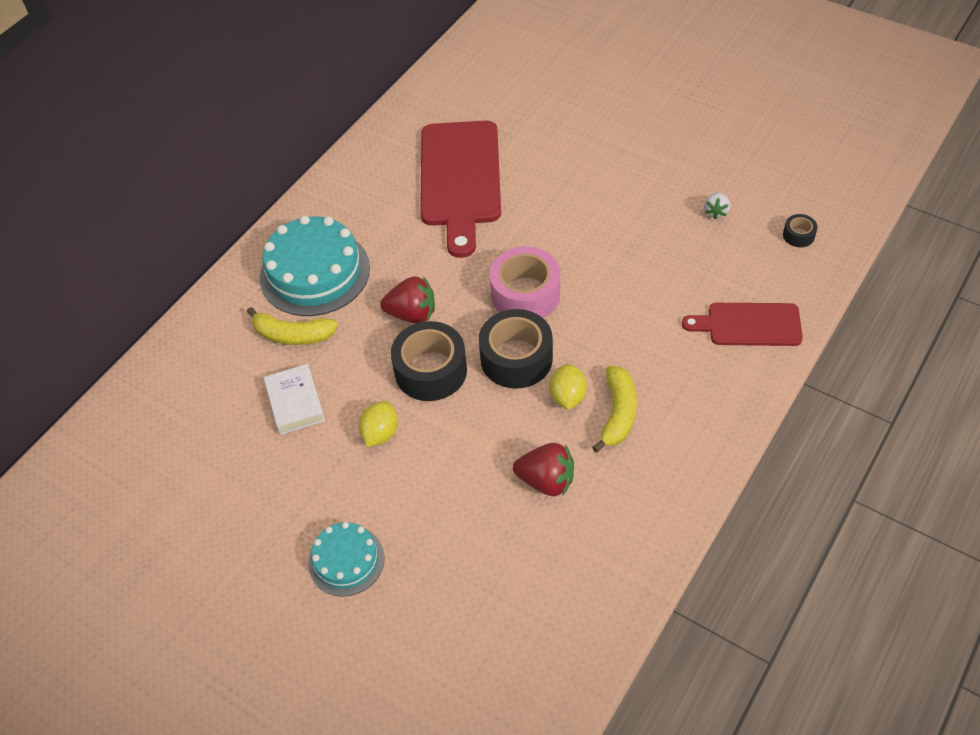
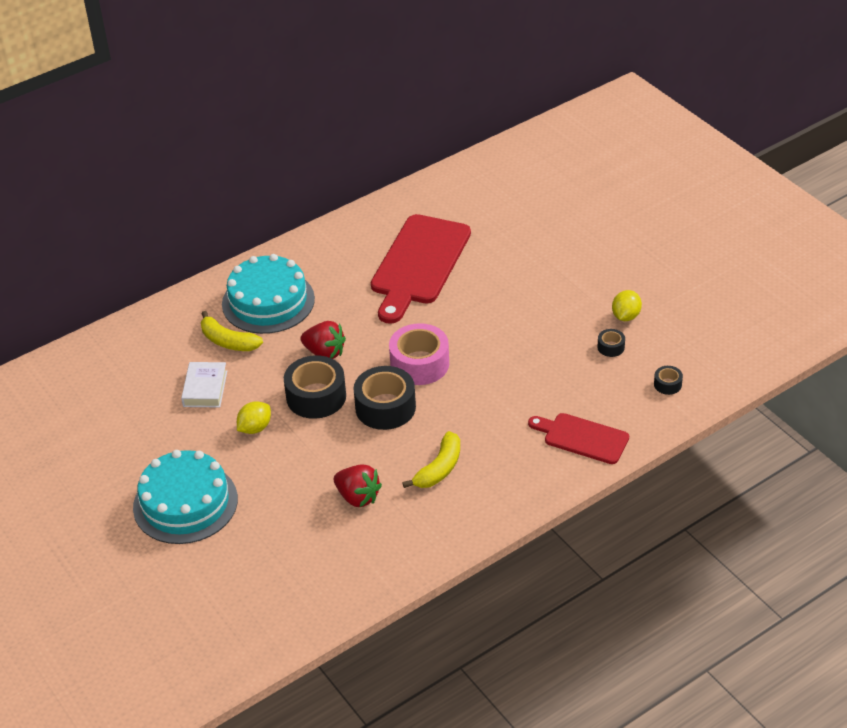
camera: 20 degrees right, 10 degrees down
(346, 560) = (185, 503): turquoise cake -> turquoise cake, size x1.74
(567, 396) = (408, 445): yellow lemon -> yellow lemon (626, 316)
(716, 212) = (611, 347): white strawberry -> black tape

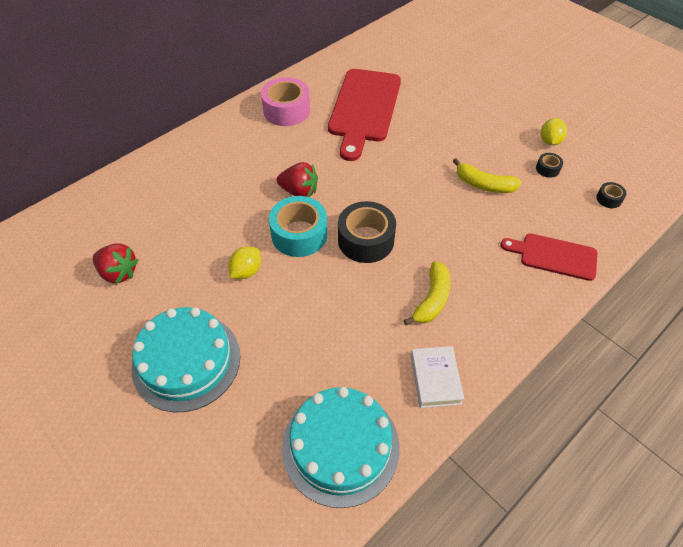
camera: 10 degrees left, 10 degrees up
(205, 388) = (193, 234): white book -> white book (435, 379)
(228, 341) = (209, 187): yellow banana -> yellow banana (484, 184)
(268, 301) = (240, 148): turquoise cake -> turquoise cake (340, 446)
(316, 396) = (299, 234): black tape -> turquoise tape
(358, 497) = (360, 338): red strawberry -> red strawberry (119, 273)
(419, 364) = (386, 196): pink tape -> pink tape (286, 110)

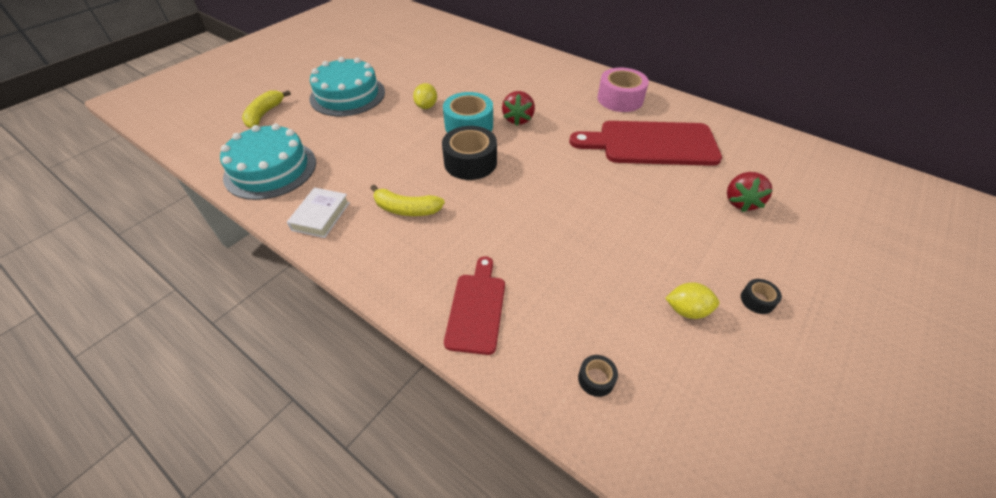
camera: 80 degrees right, 5 degrees down
(119, 273) = (419, 58): red strawberry -> red strawberry (740, 202)
(246, 271) = (426, 106): yellow lemon -> yellow lemon turned 75 degrees clockwise
(435, 379) = (321, 216): white book -> white book turned 60 degrees counterclockwise
(484, 184) = (574, 242): yellow banana -> yellow banana (264, 114)
(547, 169) = (628, 306): black tape -> black tape (757, 300)

